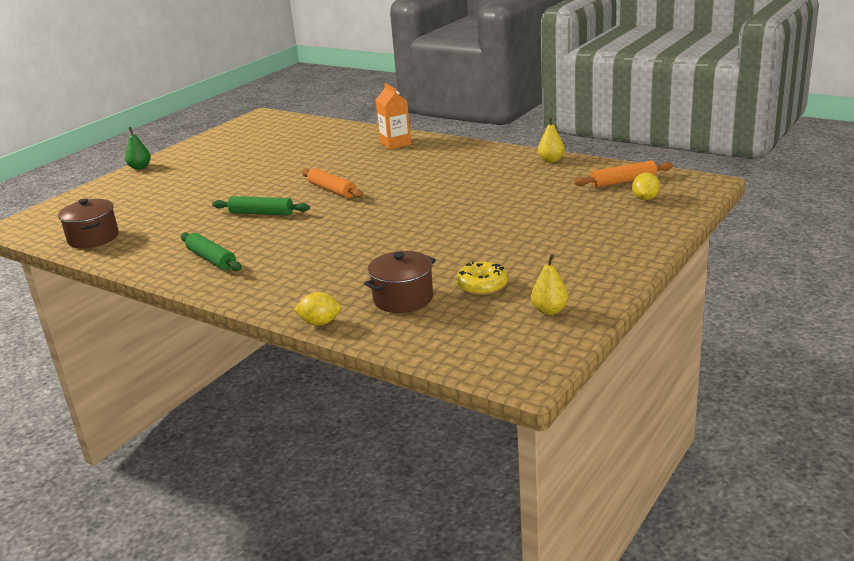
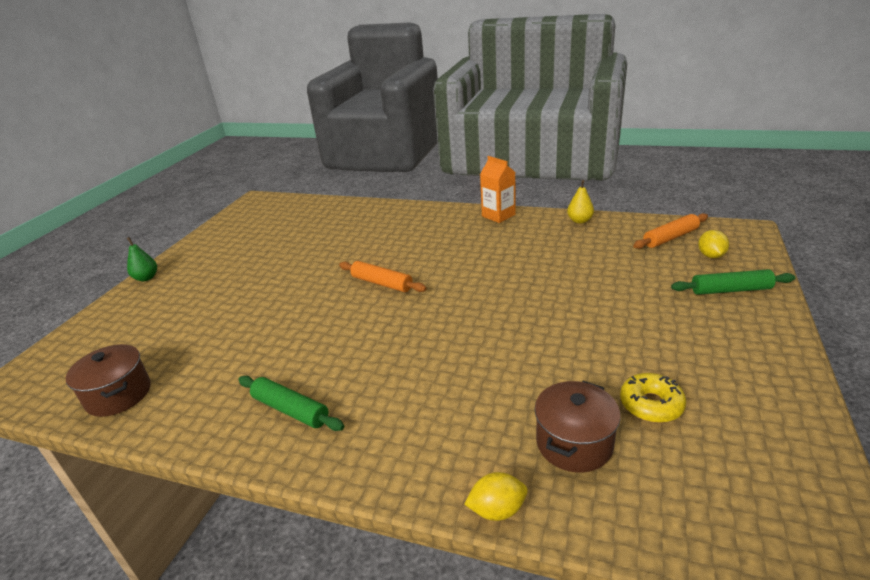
camera: 15 degrees left, 5 degrees up
(261, 213) = (318, 326): green rolling pin -> green rolling pin (730, 290)
(395, 143) = (412, 218): orange carton -> orange carton (498, 215)
(549, 310) = (764, 435): yellow pear -> none

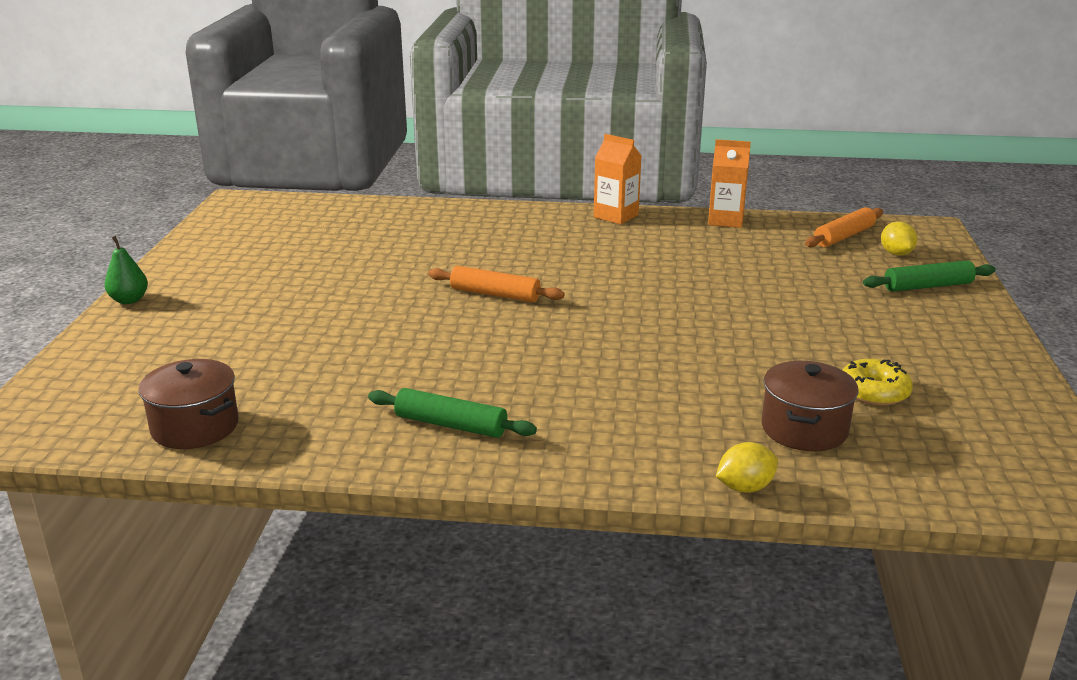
camera: 15 degrees left, 5 degrees down
(579, 221) = (726, 220): yellow pear -> orange carton

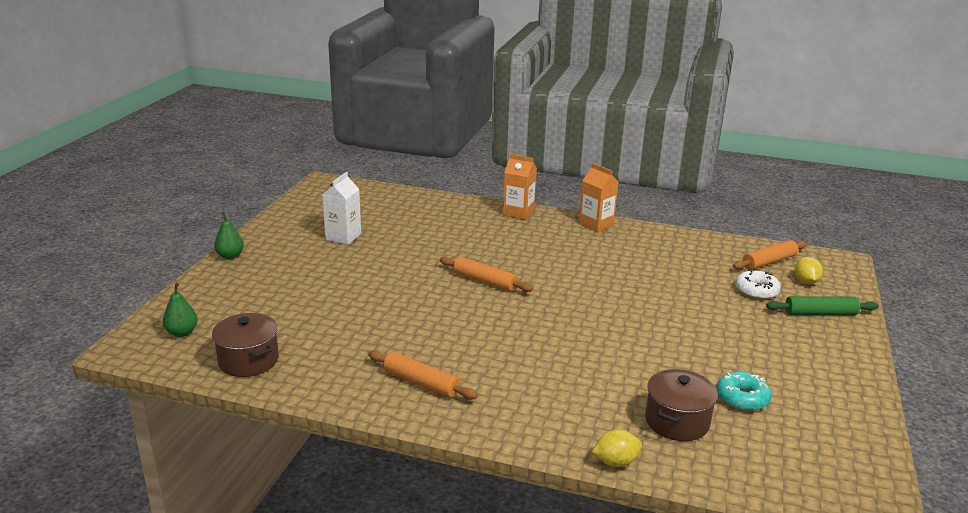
camera: 10 degrees right, 0 degrees up
(85, 403) = (182, 333): none -> green pear
(284, 261) = (343, 237): none -> white carton
(451, 425) = (421, 382): green rolling pin -> orange rolling pin
(726, 220) = (680, 237): orange carton -> orange carton (518, 213)
(842, 270) = (756, 291): none -> white donut
(874, 392) = (742, 398): yellow donut -> turquoise donut

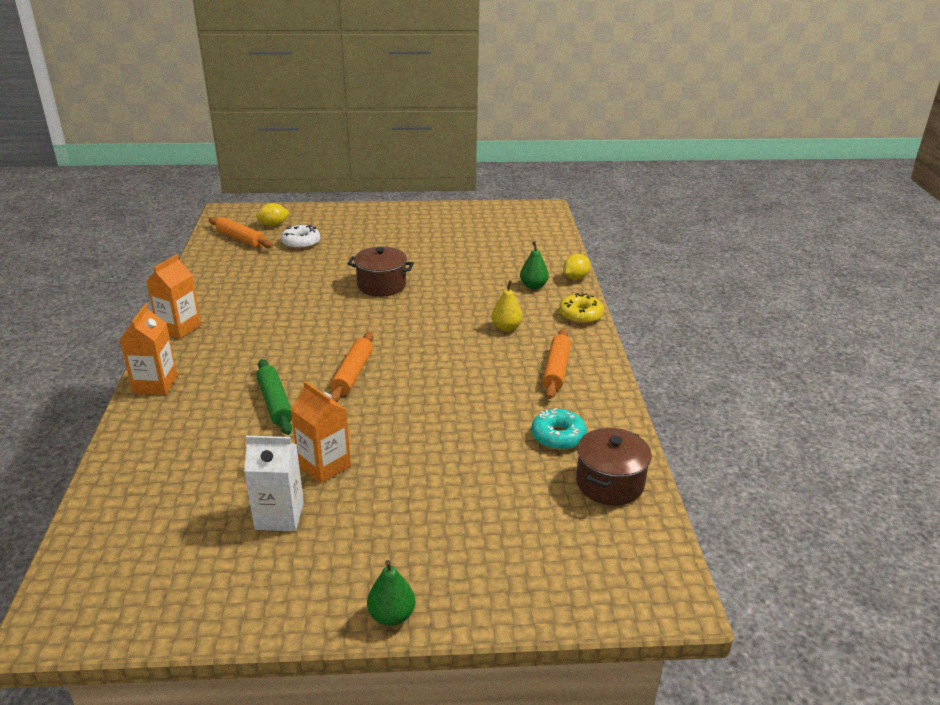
camera: 110 degrees left, 5 degrees up
(182, 333) = (604, 563): green pear -> green pear (533, 286)
(378, 255) = (324, 466): none -> orange carton
(517, 374) = (506, 328): none -> yellow pear
(518, 434) = (580, 315): none -> yellow donut
(615, 462) = (575, 278): yellow lemon -> yellow lemon turned 75 degrees clockwise
(677, 421) = (513, 262): brown pot -> brown pot (381, 285)
(742, 398) = (466, 243): turquoise donut -> turquoise donut (558, 436)
(820, 313) = (326, 220): green rolling pin -> green rolling pin (275, 403)

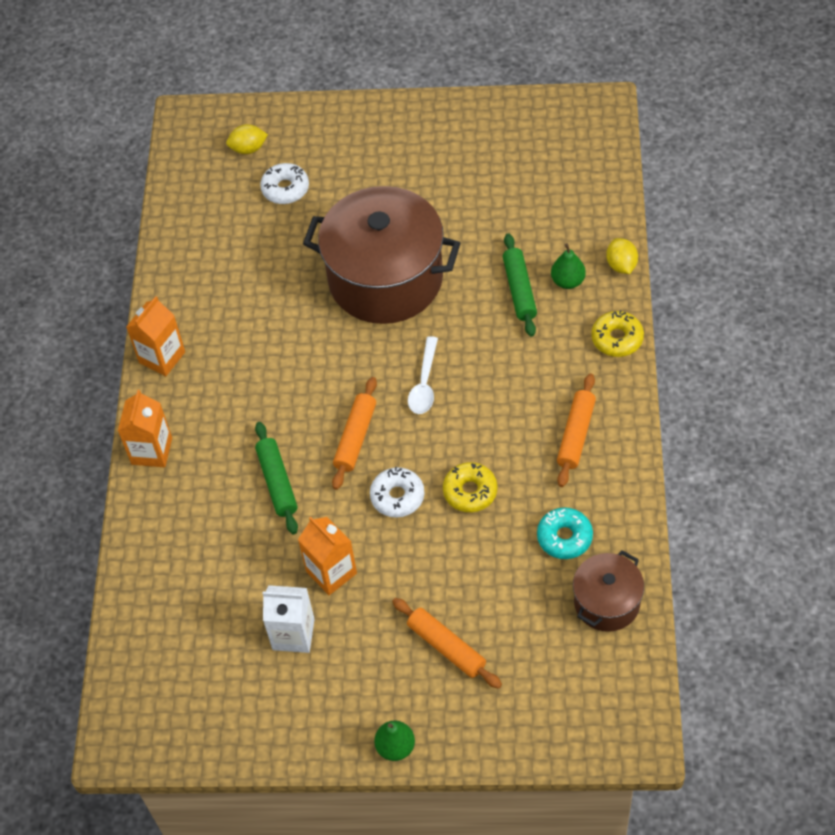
camera: 10 degrees right, 25 degrees up
(240, 239) = (210, 180): orange rolling pin -> orange rolling pin (446, 647)
(381, 285) = (385, 279): brown pot -> brown pot, size x1.97
(392, 411) = (397, 496): none -> white donut
(416, 341) = (424, 384): none -> white spoon
(462, 407) = (470, 491): none -> yellow donut
(494, 290) = (519, 290): none -> green rolling pin
(506, 328) = (527, 361): yellow pear -> none
(575, 278) = (621, 265): yellow lemon -> yellow lemon turned 60 degrees counterclockwise

